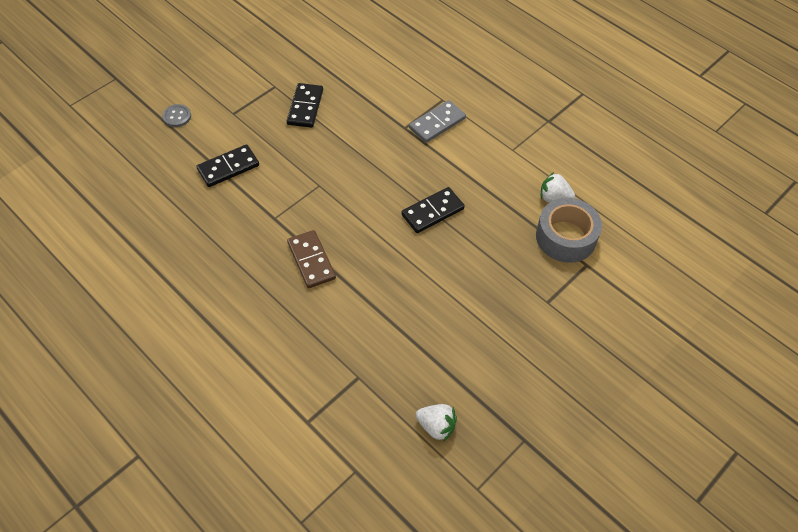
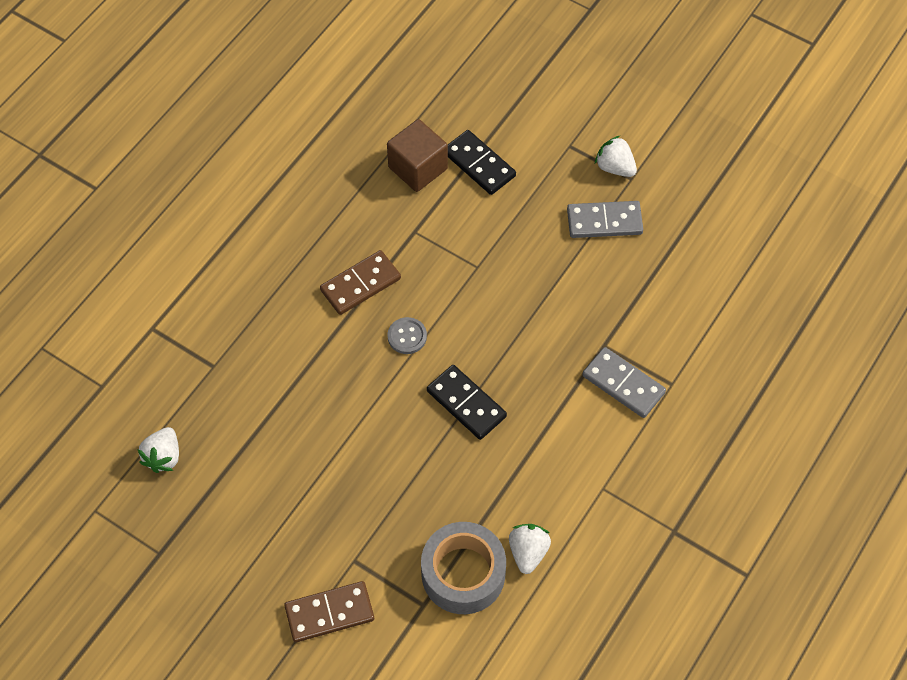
camera: 80 degrees right, 5 degrees up
(177, 116) = (546, 89): grey button -> grey button (407, 336)
(216, 206) = (418, 168): none -> brown cube
(262, 93) = (615, 167): none -> white strawberry
(305, 107) = (604, 221): black domino -> grey domino
(588, 324) = (329, 613): none -> brown domino

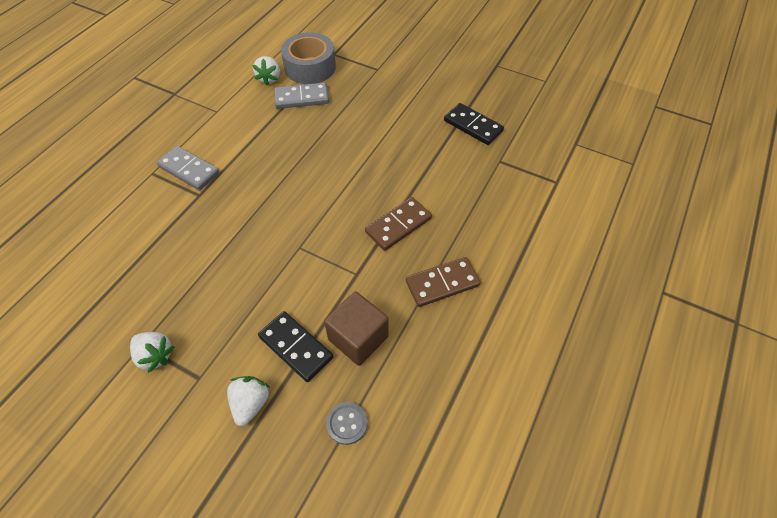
camera: 175 degrees right, 5 degrees down
(163, 457) = (514, 108): white strawberry -> white strawberry (251, 403)
(329, 613) = (388, 47): brown domino -> brown domino (442, 283)
(407, 336) = (355, 190): grey button -> grey button (347, 423)
(466, 403) = (308, 150): black domino -> black domino (473, 126)
(604, 221) = (178, 297): grey domino -> grey domino (302, 98)

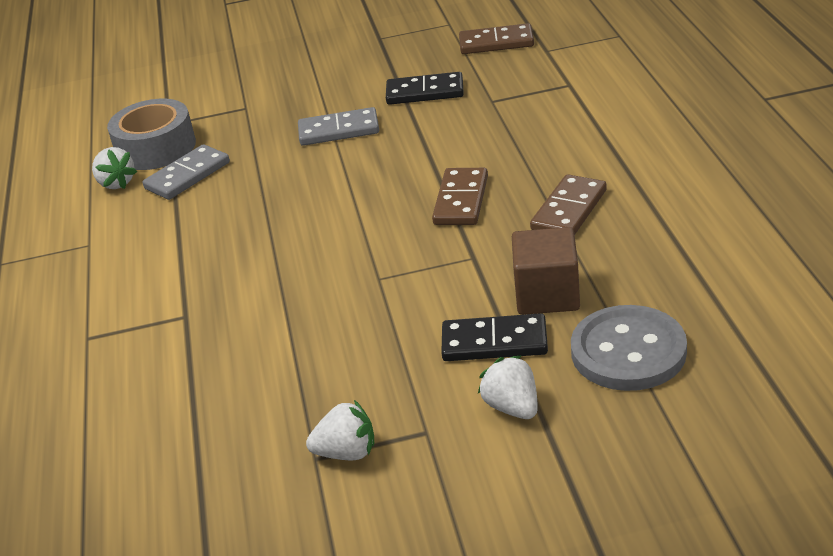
camera: 35 degrees left, 20 degrees down
(189, 170) = (136, 306): grey domino -> grey domino (339, 130)
(347, 423) = (628, 351): grey button -> grey button, size x2.05
(554, 116) = (496, 43): none -> brown domino

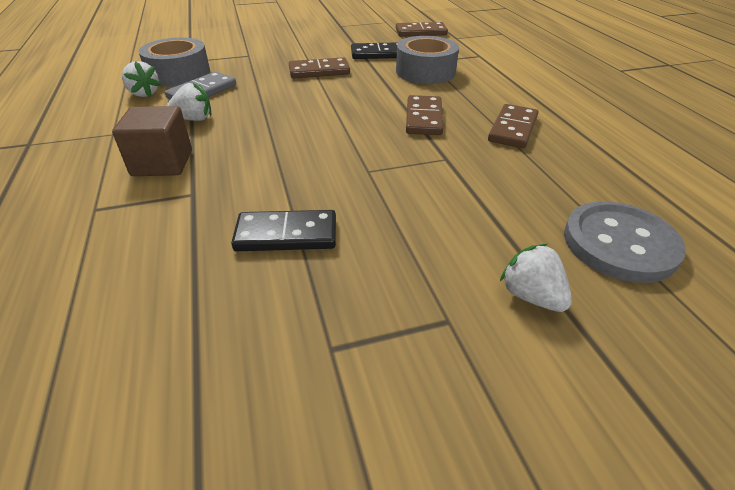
camera: 10 degrees left, 5 degrees up
(339, 130) = (319, 71): grey domino -> brown domino
(347, 452) = (366, 343): white strawberry -> white strawberry (194, 119)
(483, 121) = (425, 72): none -> grey tape
(494, 342) = (489, 229): black domino -> black domino (286, 234)
(547, 295) = (521, 191): brown cube -> brown cube (162, 163)

